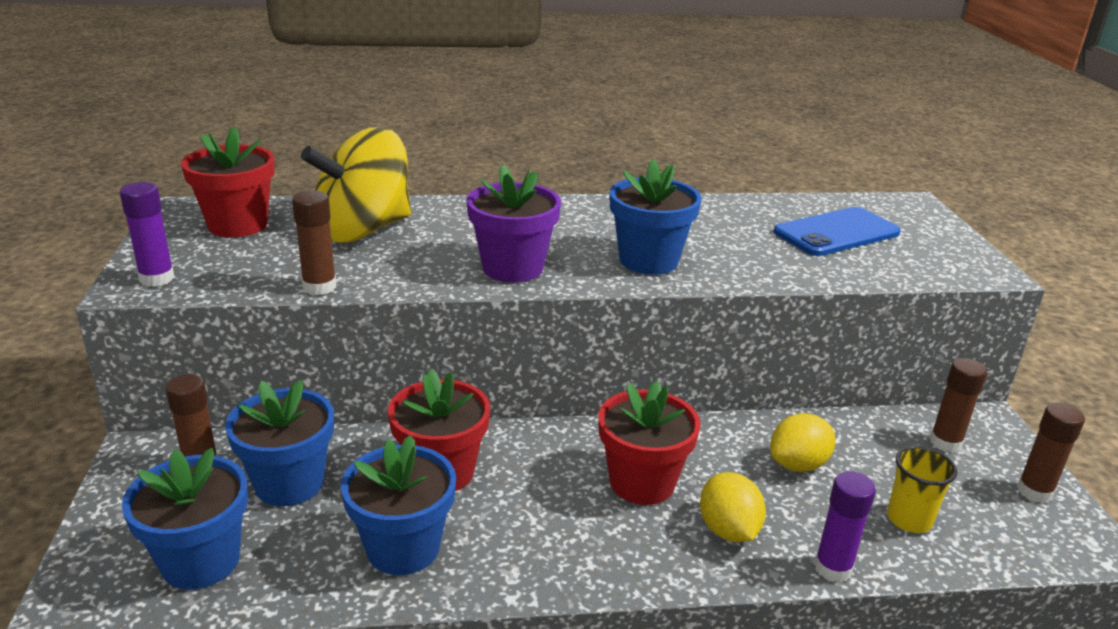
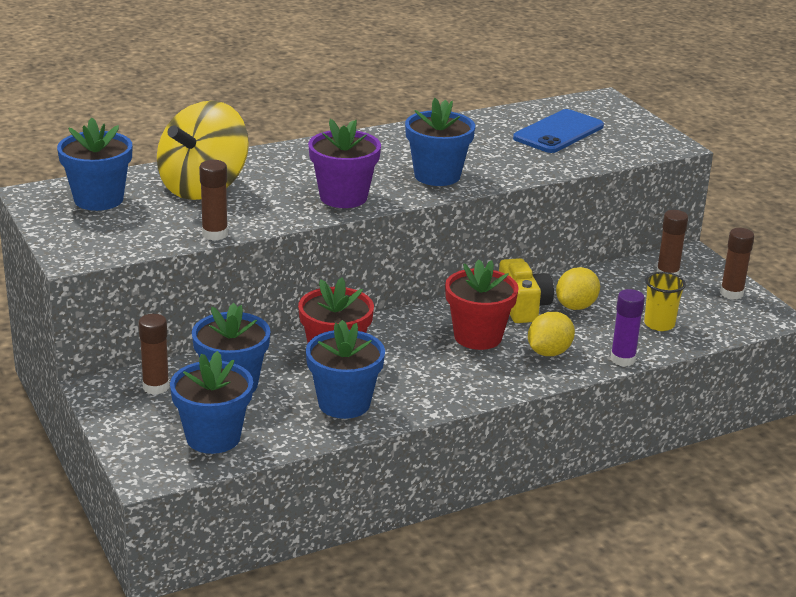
camera: 20 degrees left, 0 degrees up
(157, 278) = (85, 249): purple glue stick -> none
(238, 225) = (98, 199): red flower pot -> blue flower pot
(725, 449) = (523, 306): none -> yellow camera
(728, 530) = (549, 352): yellow lemon -> yellow lemon turned 75 degrees clockwise

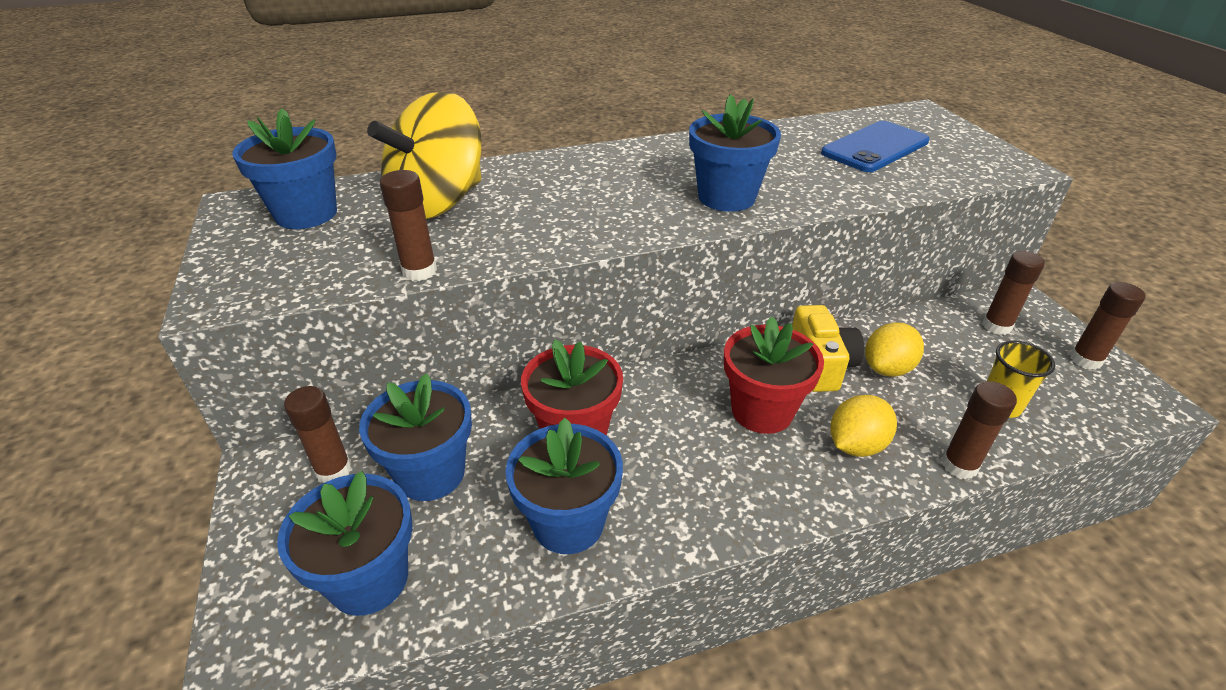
camera: 10 degrees right, 10 degrees up
(343, 197) = (604, 223): purple flower pot -> none
(622, 359) = (959, 465): purple glue stick -> brown glue stick

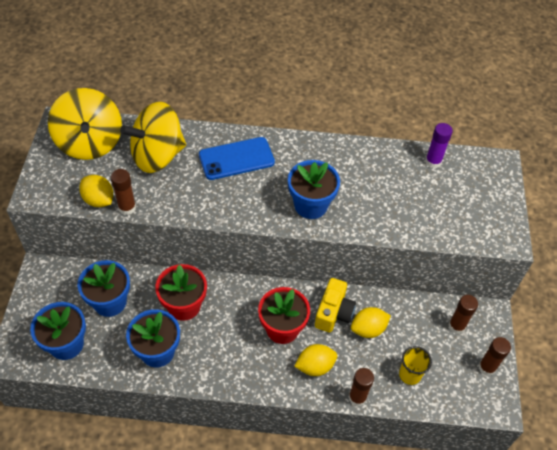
camera: 20 degrees right, 15 degrees up
(306, 214) = (90, 142): blue flower pot -> yellow spinning top
(333, 470) = (69, 283): brown glue stick -> none
(358, 275) = (99, 200): none -> yellow lemon
(843, 126) = (433, 161): none -> purple glue stick
(875, 147) = (434, 190): blue phone -> blue phone (236, 159)

